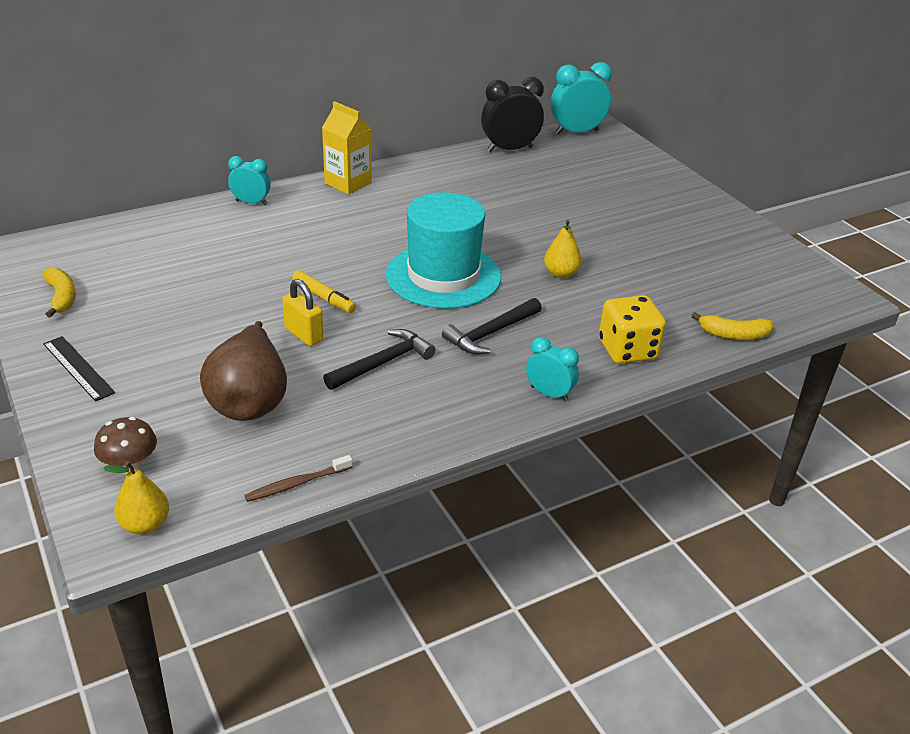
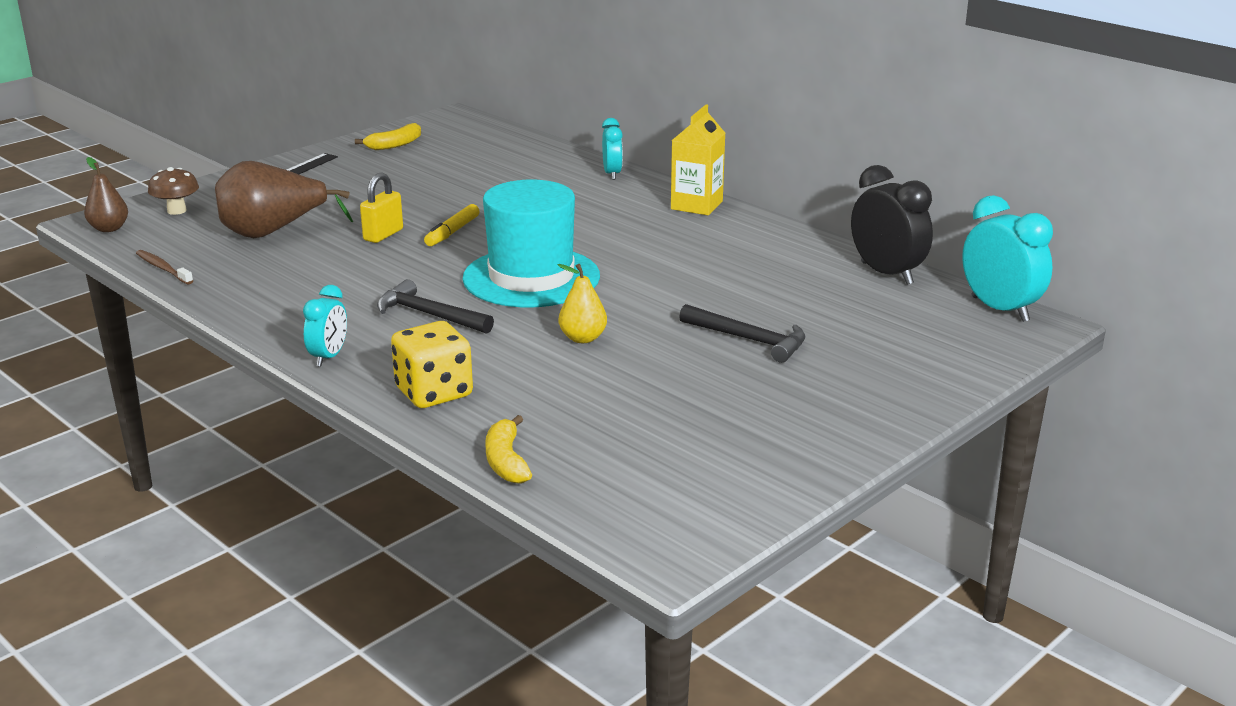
camera: 75 degrees right, 10 degrees down
(145, 524) = (109, 228): yellow pear -> brown pear
(383, 363) = (351, 273): black hammer -> black hammer (749, 340)

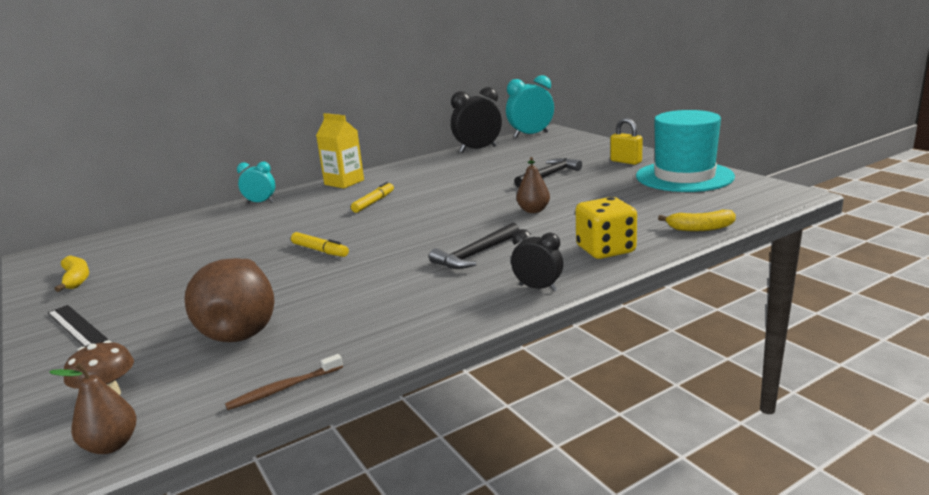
camera: 75 degrees left, 5 degrees down
(329, 357) = (538, 288): turquoise clock -> black clock
(383, 235) = (300, 276): yellow padlock -> yellow padlock (626, 161)
(531, 277) = (428, 224): turquoise hat -> turquoise hat (684, 176)
(583, 338) = (533, 210): yellow pear -> brown pear
(613, 235) = (373, 202): none -> yellow marker

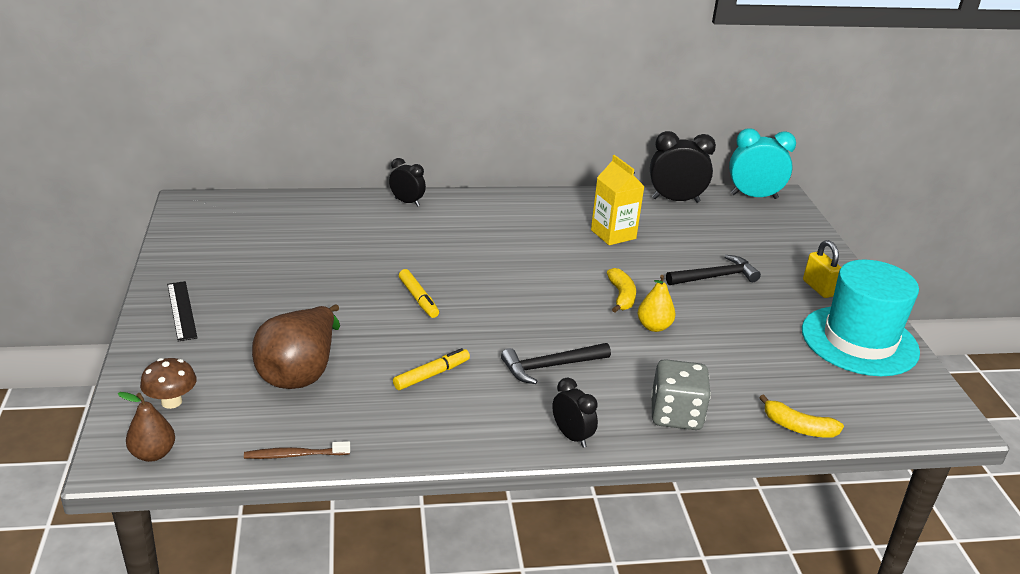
camera: 20 degrees right, 10 degrees up
(76, 279) = (205, 249): yellow banana -> yellow banana (621, 296)
(260, 202) = (407, 202): turquoise clock -> black clock
(344, 182) = (502, 202): yellow carton -> yellow carton (613, 234)
(373, 202) = (509, 247): yellow marker -> yellow marker (431, 375)
(533, 210) = (654, 327): brown pear -> yellow pear
(605, 250) = (676, 415): yellow dice -> grey dice

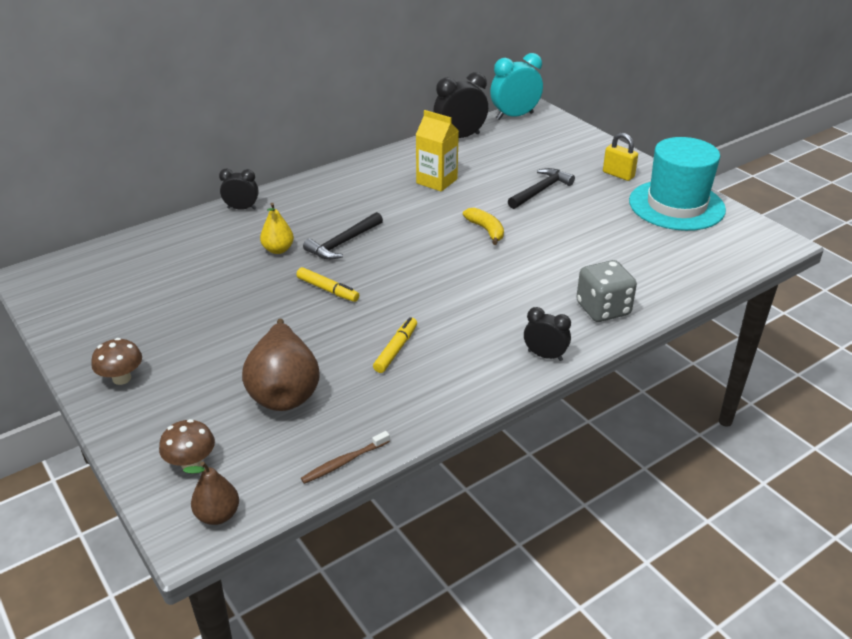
camera: 25 degrees left, 5 degrees up
(181, 310) = (121, 378): black ruler -> brown mushroom
(550, 366) = (482, 306): black hammer -> black hammer (343, 243)
(654, 327) = (530, 246): yellow pear -> yellow pear (278, 250)
(798, 427) = (690, 285): yellow banana -> none

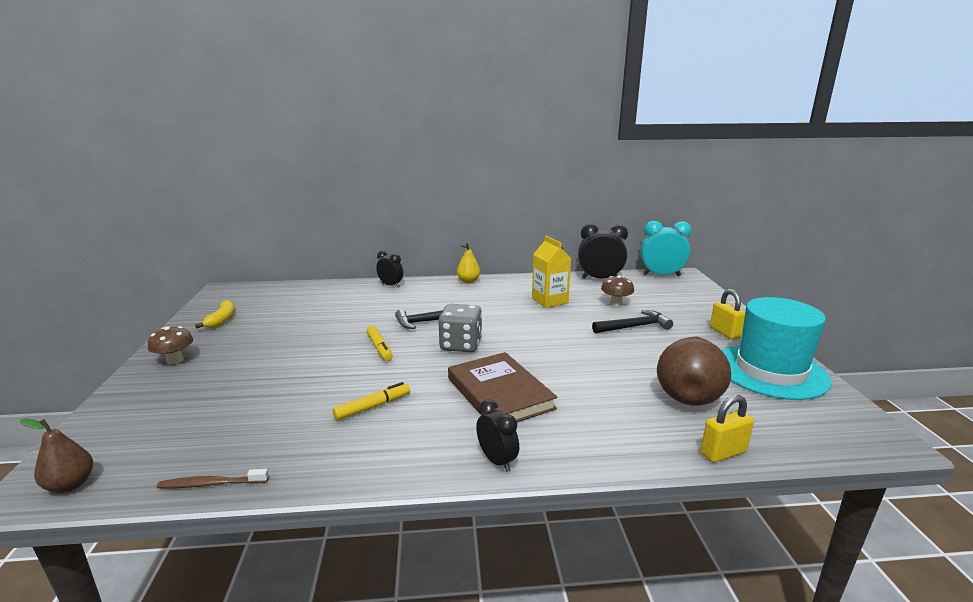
camera: 30 degrees right, 15 degrees down
(191, 463) = (120, 434): brown mushroom -> brown mushroom (616, 303)
(278, 250) = (380, 314): yellow pear -> yellow pear (468, 281)
(284, 391) = (253, 407): brown pear -> brown pear (688, 393)
(486, 230) = (554, 342): yellow banana -> yellow banana (222, 320)
(490, 298) = (499, 393): none -> brown book
(603, 309) = (602, 438): grey dice -> grey dice (461, 345)
(689, 290) = (723, 453): none -> yellow padlock

